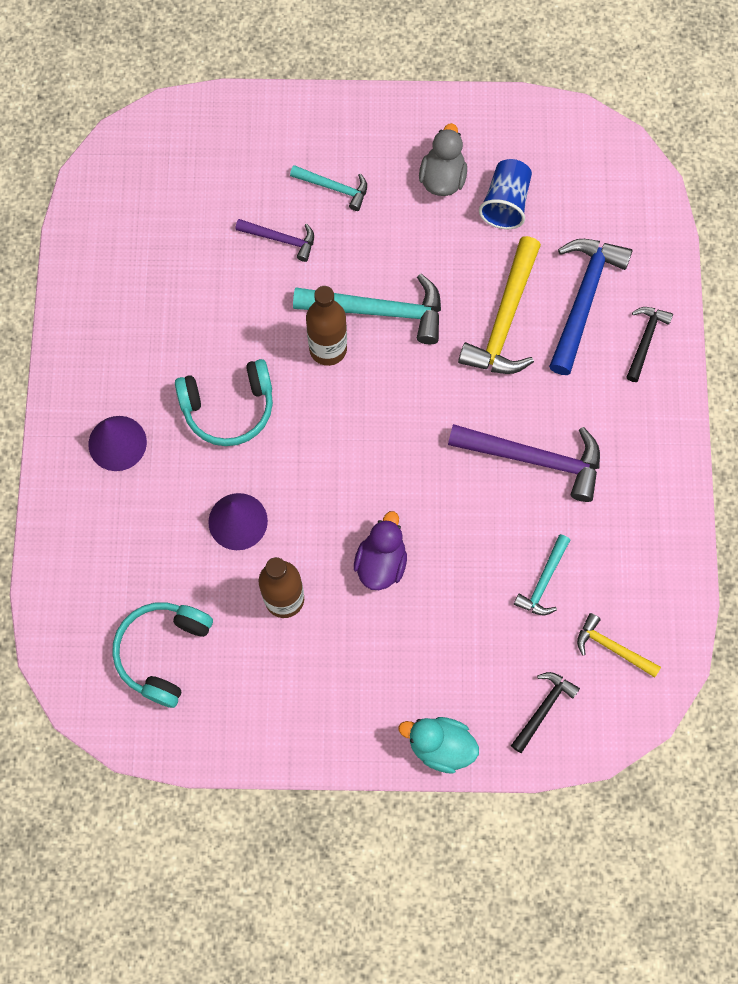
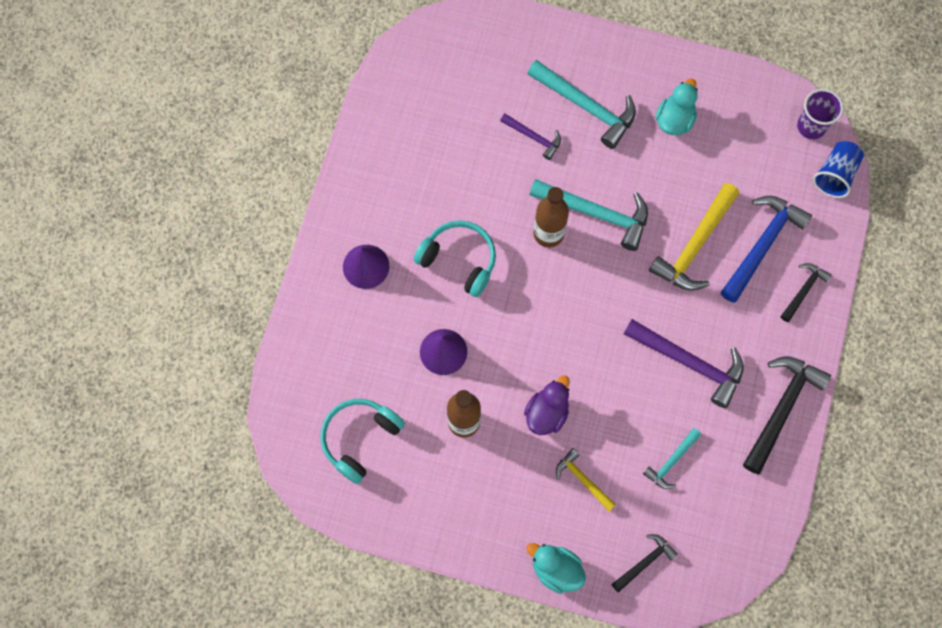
camera: 15 degrees right, 0 degrees up
(229, 407) = (459, 260): turquoise headphones -> turquoise headphones turned 150 degrees counterclockwise
(334, 188) = (586, 106): turquoise hammer -> turquoise hammer, size x1.82
(442, 178) = (674, 120): grey duck -> turquoise duck
(505, 203) = (720, 152): blue cup -> blue cup (835, 175)
(604, 147) = (811, 126): none -> purple cup
(612, 648) = (712, 529): yellow hammer -> yellow hammer (583, 480)
(655, 485) = (781, 409): none -> black hammer

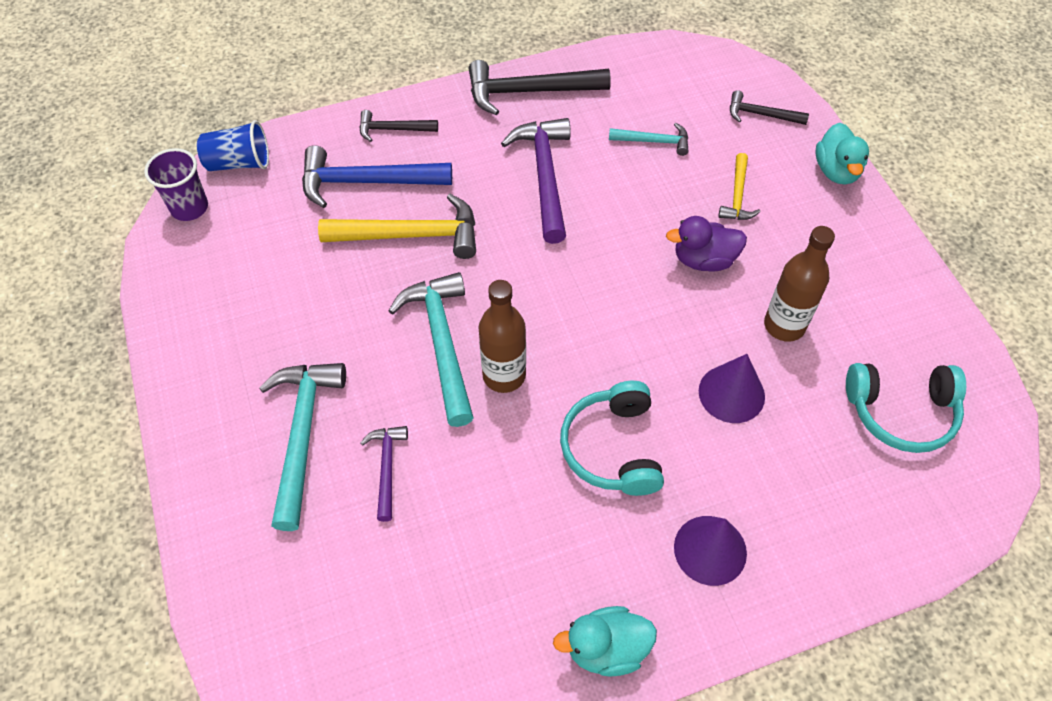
camera: 125 degrees left, 15 degrees down
(674, 120) = (261, 333): turquoise duck -> turquoise duck (606, 648)

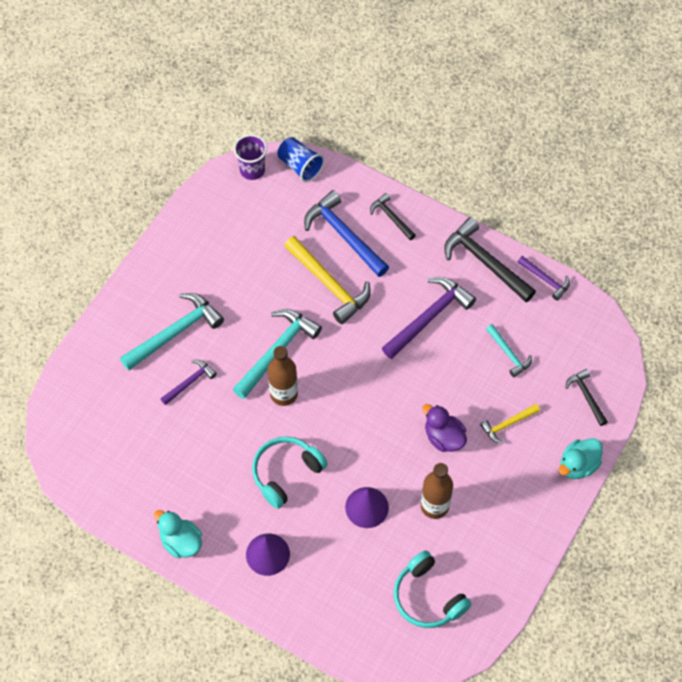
camera: 50 degrees right, 5 degrees up
(598, 61) = (545, 279): none -> purple hammer

